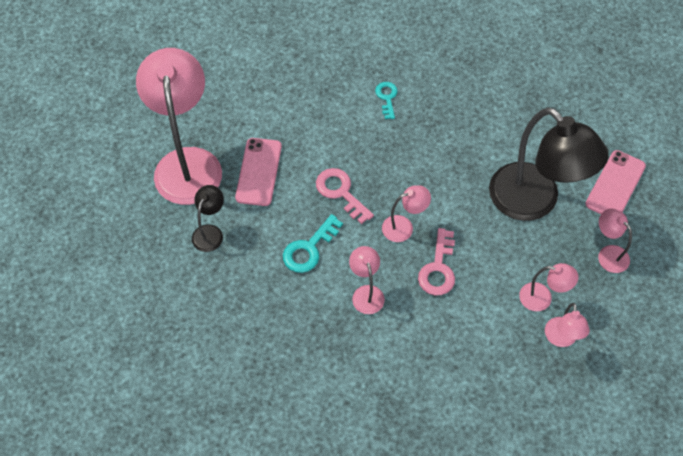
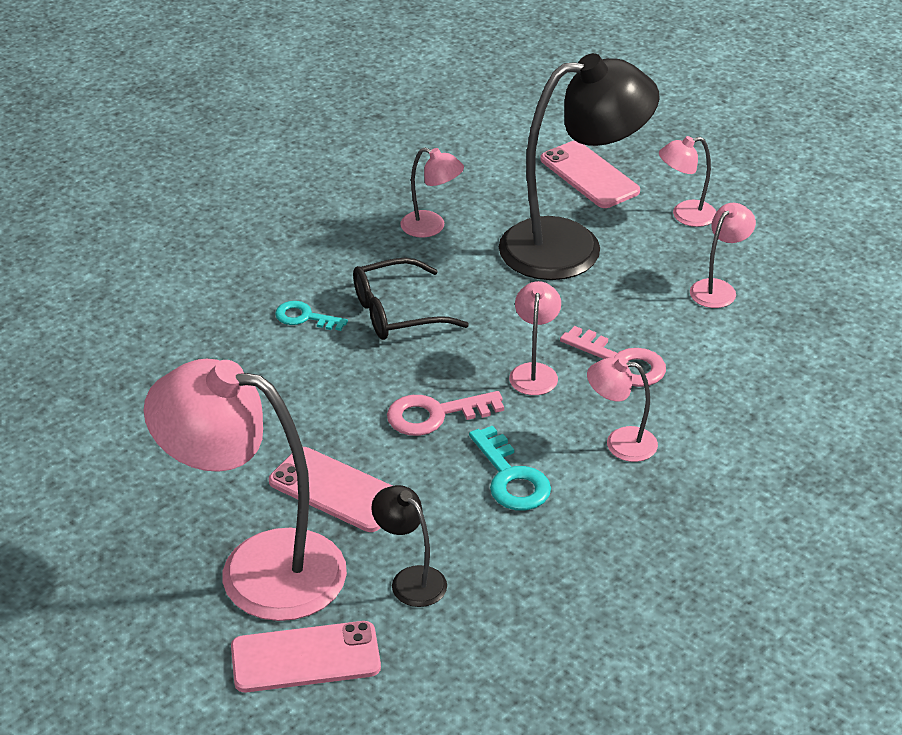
camera: 65 degrees left, 20 degrees down
(137, 209) = (305, 658): none -> pink phone
(416, 138) = (396, 312): none -> black glasses
(561, 339) = (785, 293): pink lamp -> pink lamp (431, 227)

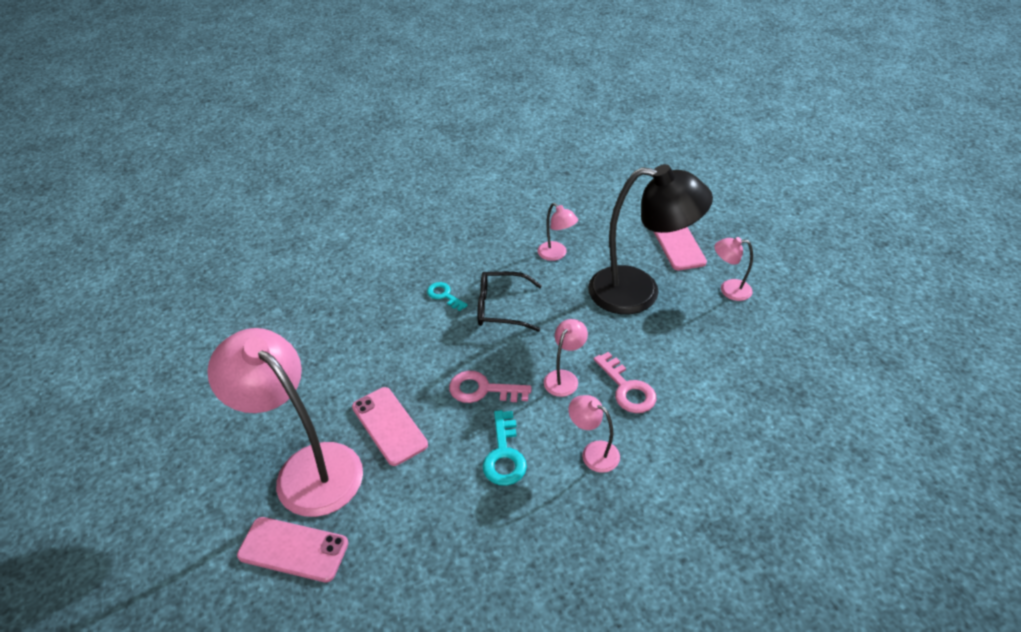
camera: 25 degrees right, 5 degrees up
(410, 579) = (394, 512): black lamp -> none
(718, 288) = (725, 351): pink lamp -> none

